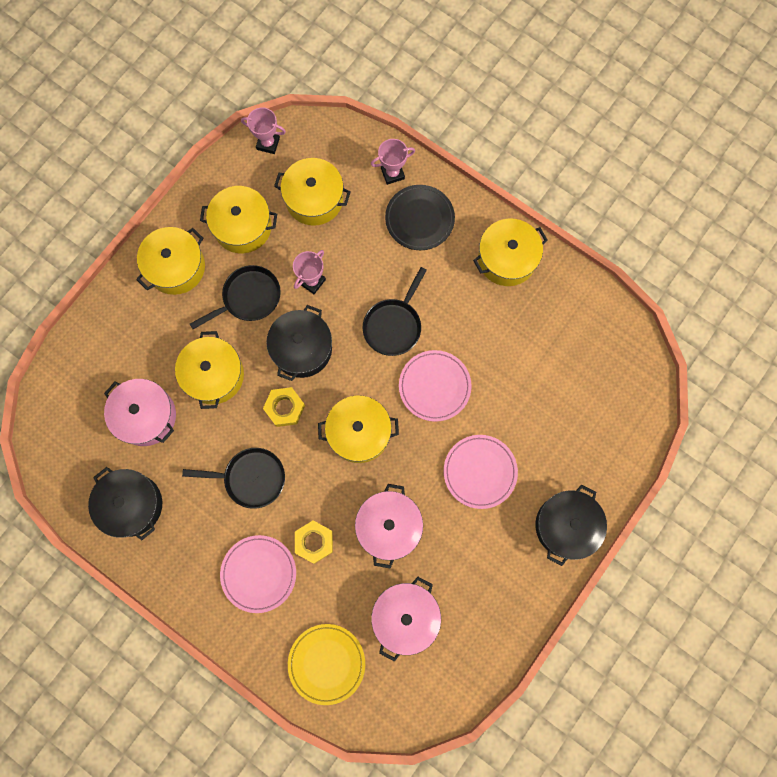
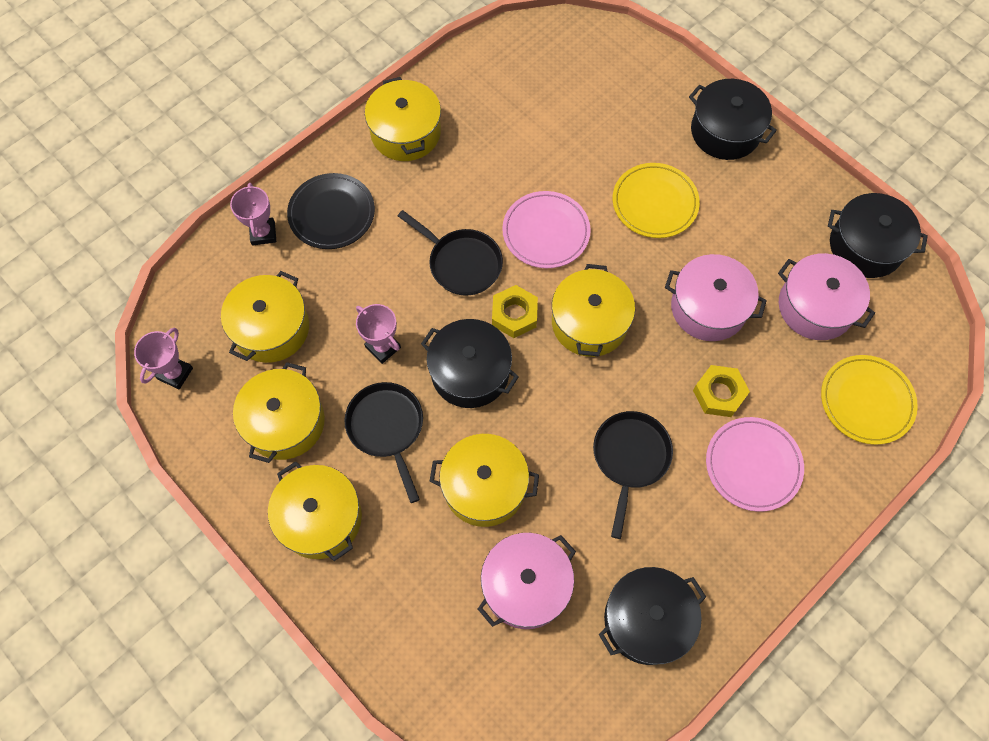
camera: 80 degrees left, 10 degrees down
(285, 408) = (544, 404): yellow nut -> yellow nut (514, 314)
(472, 658) = (865, 246): none -> black pot
(480, 472) = (654, 203): pink plate -> yellow plate

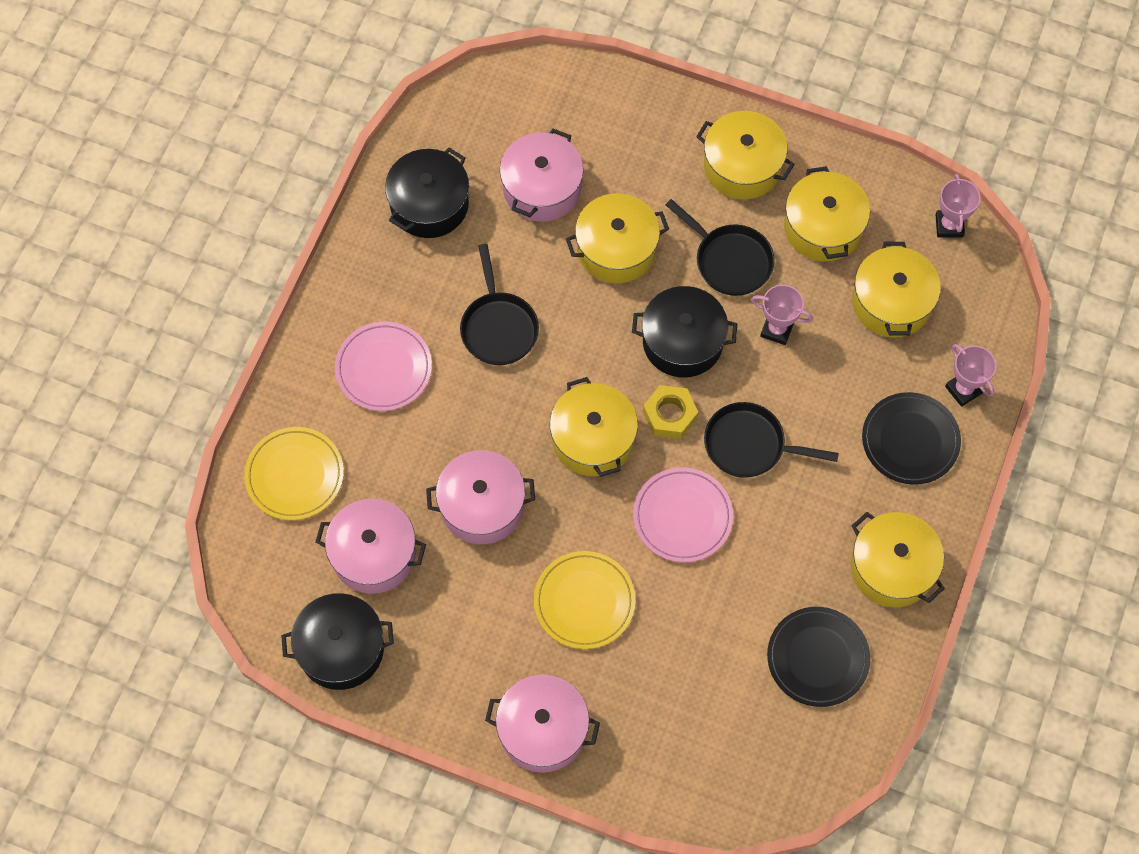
camera: 155 degrees right, 0 degrees up
(497, 98) = (817, 658): none -> black plate
(719, 394) = (439, 422): yellow nut -> none
(725, 131) = (543, 730): black pot -> pink pot

